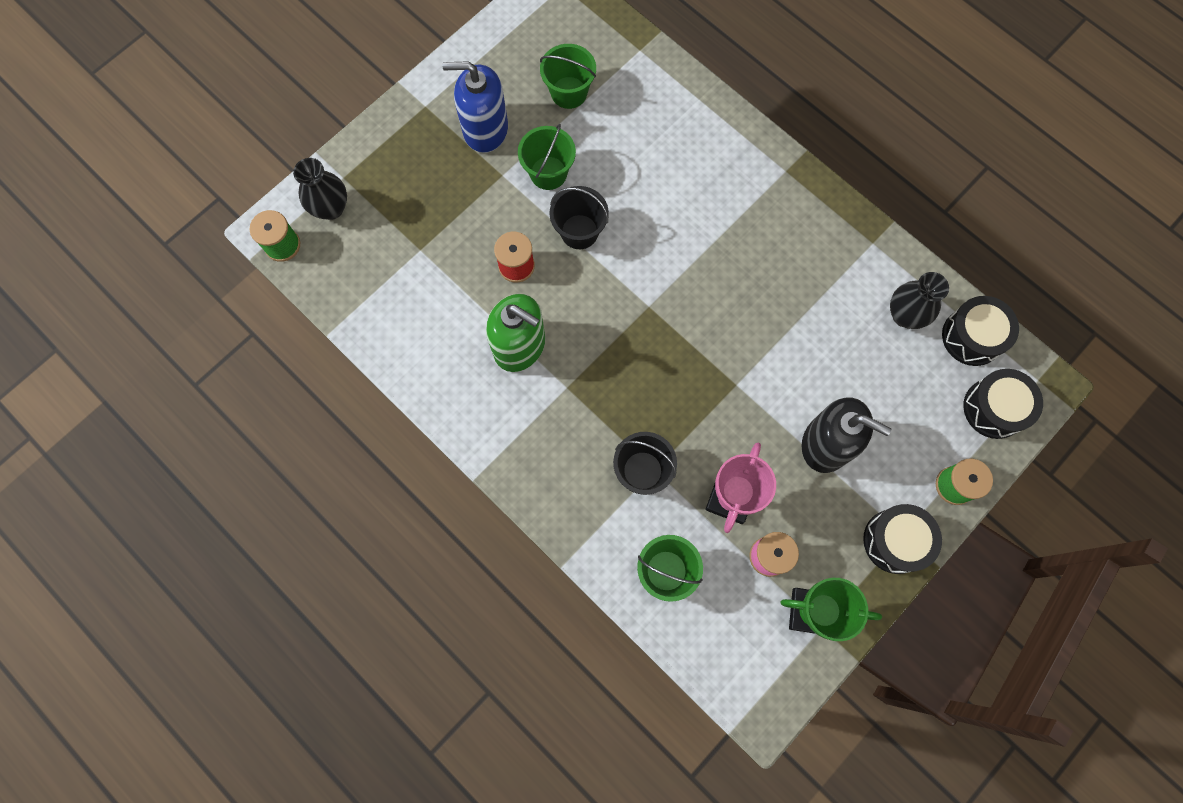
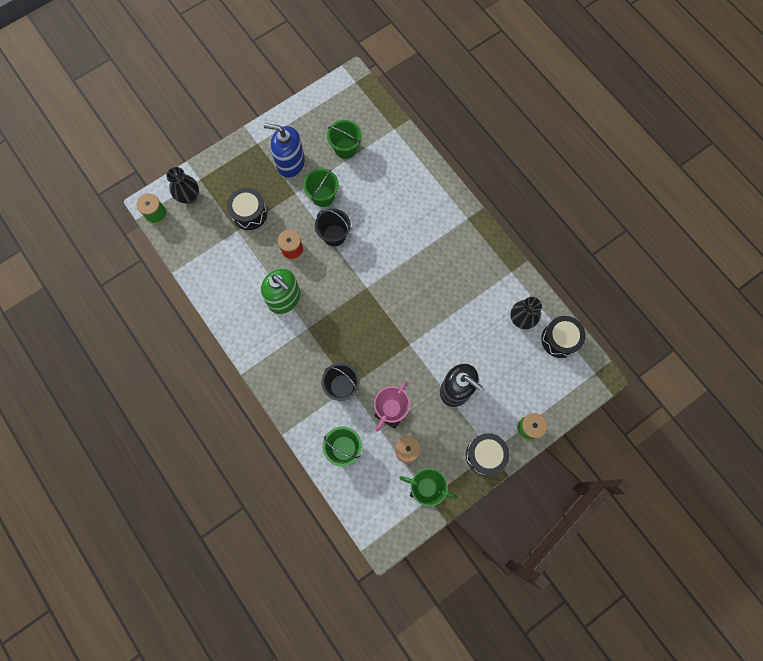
camera: 10 degrees right, 0 degrees up
(994, 408) = (563, 385): black drum -> black drum (249, 213)

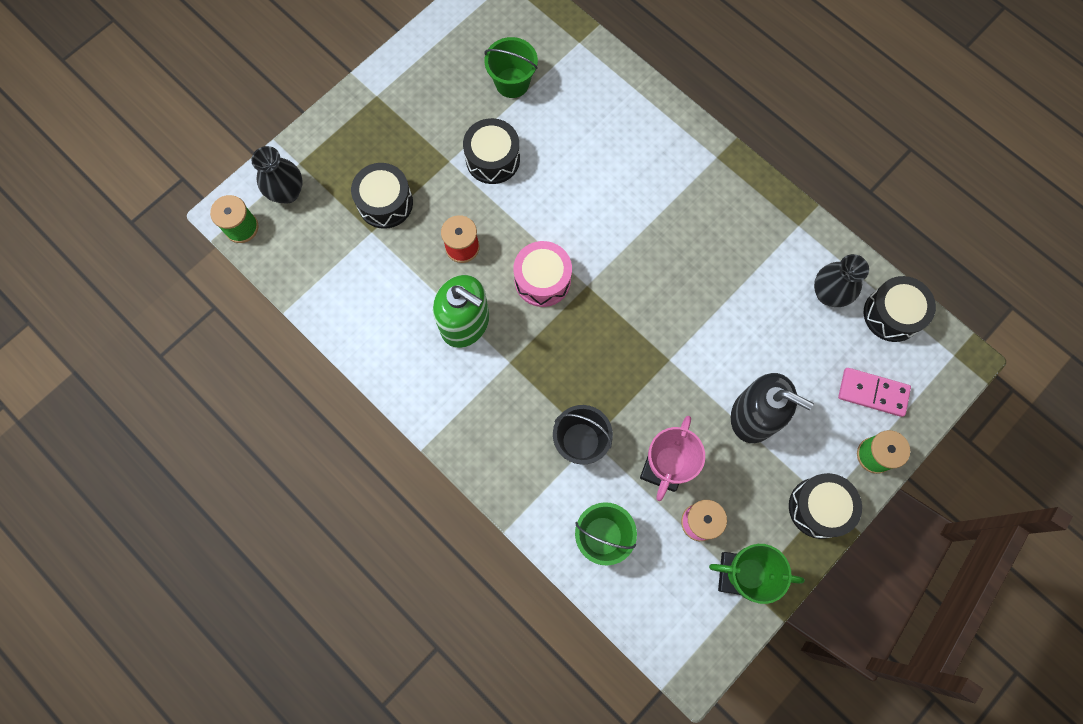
camera: 10 degrees left, 0 degrees up
(290, 163) = (433, 117): blue soap dispenser -> none
(323, 196) = (492, 159): green bucket -> black drum
(334, 235) = (522, 215): black bucket -> none
(339, 279) = (542, 280): none -> pink drum
(536, 388) = (872, 392): none -> pink domino

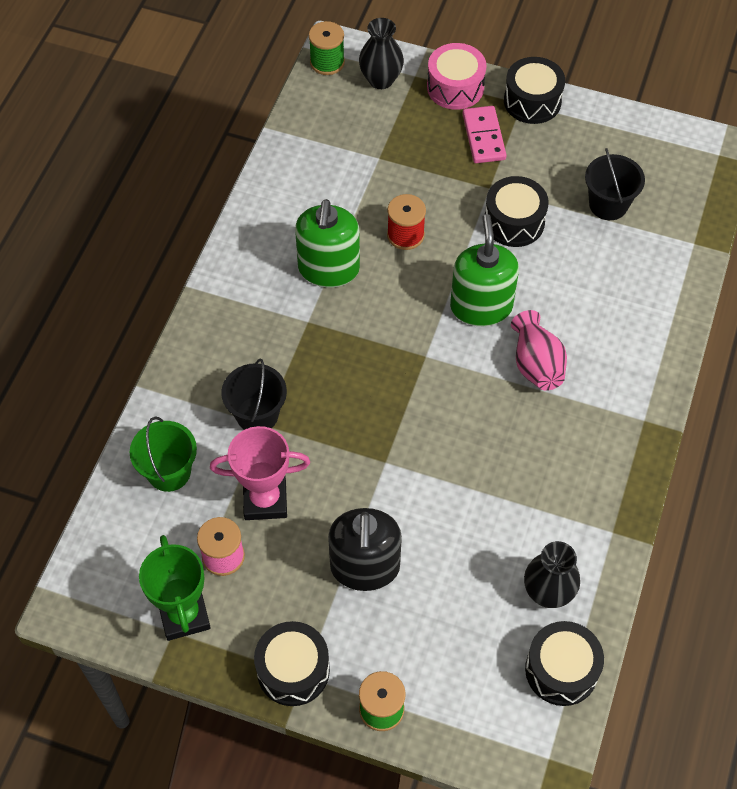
camera: 65 degrees right, 15 degrees down
(385, 203) = (415, 156): black drum -> black drum (532, 101)
(512, 83) = (608, 204): green bucket -> black bucket
(542, 280) = (409, 315): pink drum -> pink drum (455, 87)
(561, 222) = (481, 306): none -> green soap dispenser
(633, 207) = (536, 364): none -> pink vase
(872, 392) = (454, 681): pink domino -> pink domino (484, 137)

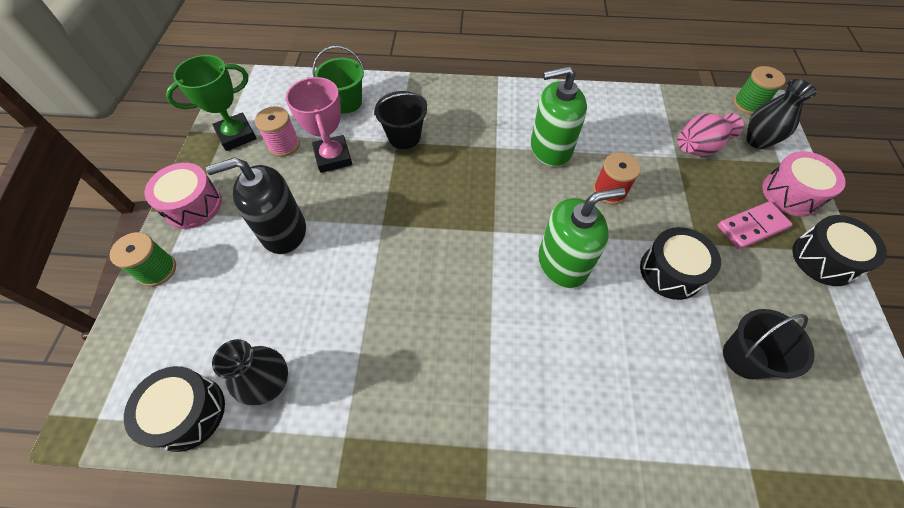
camera: 75 degrees right, 0 degrees up
(293, 670) = (193, 205): black drum -> pink drum
(536, 364) = (518, 323): pink vase -> pink vase (699, 147)

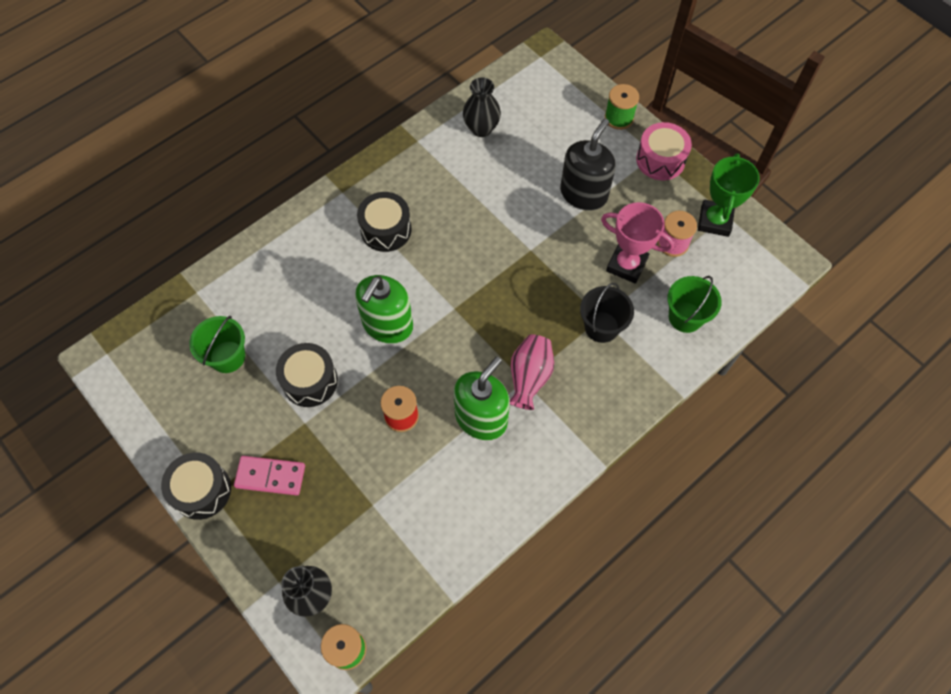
camera: 135 degrees right, 5 degrees up
(188, 413) = (503, 89): black drum -> black drum (386, 229)
(699, 147) = (360, 536): pink vase -> pink vase (529, 377)
(745, 357) = (227, 357): black bucket -> green bucket
(752, 227) = (270, 476): pink domino -> pink domino turned 75 degrees clockwise
(791, 193) = (253, 546): pink drum -> none

